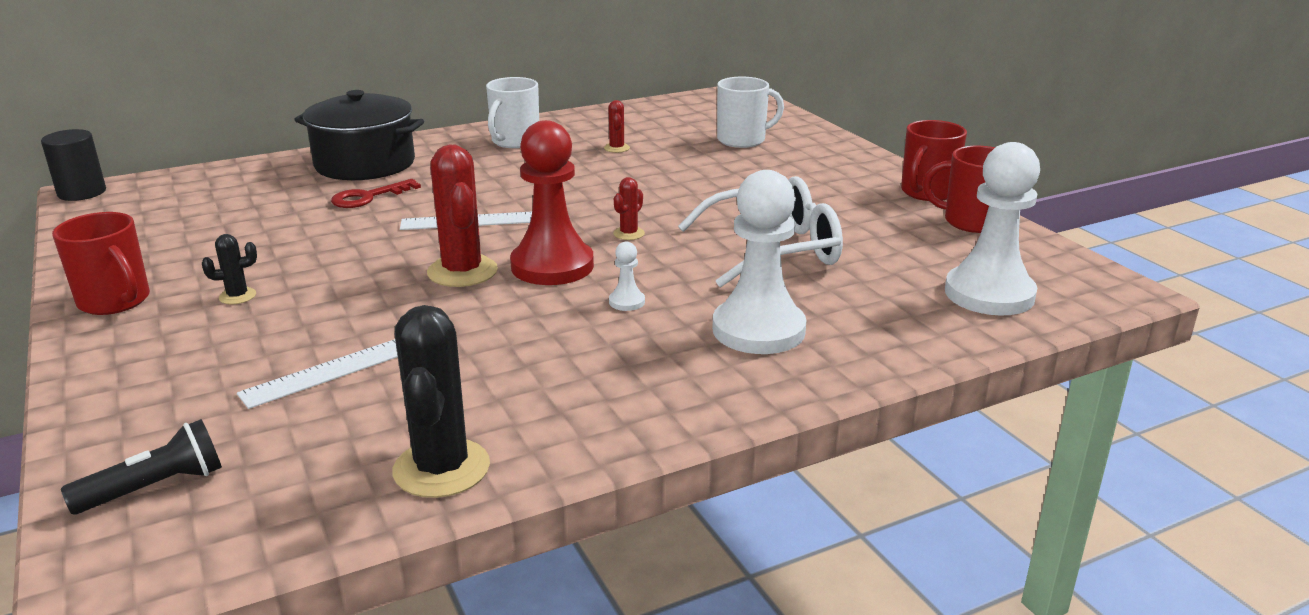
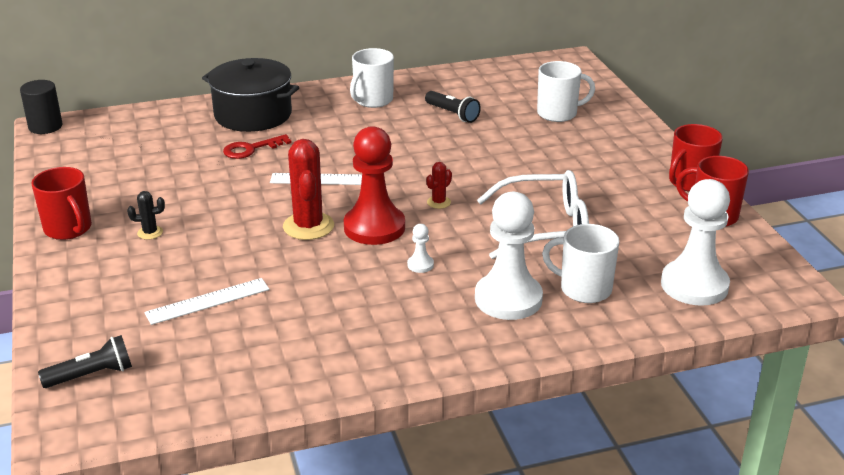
camera: 10 degrees right, 5 degrees up
(441, 468) = (267, 382): black cactus -> none
(616, 148) = (452, 114): red cactus -> black flashlight
(853, 310) = (584, 289): none -> white mug

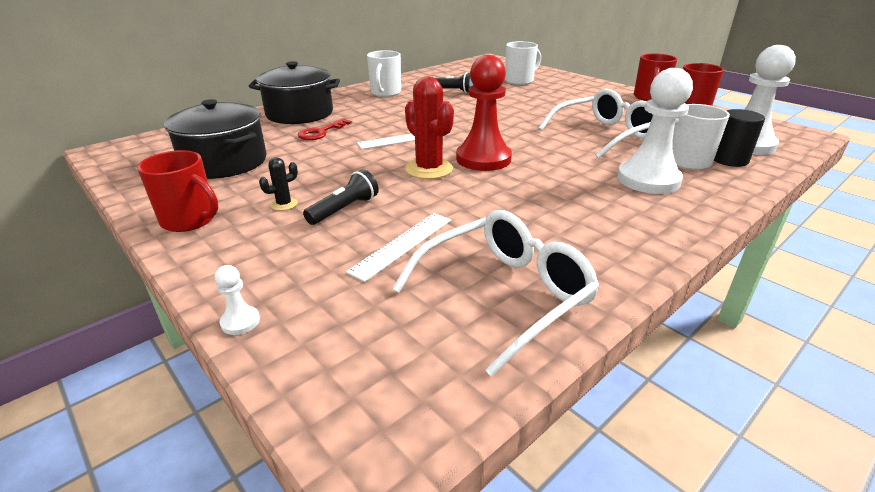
camera: 25 degrees left, 0 degrees up
(45, 126) = (102, 151): black cylinder -> black cylinder (729, 160)
(91, 375) = (344, 357): black flashlight -> black flashlight (344, 209)
(136, 168) = (224, 162): none -> black pot
(240, 367) = (504, 294): none -> white glasses
(420, 265) = (552, 174): white pawn -> white pawn (240, 321)
(439, 202) = (510, 135): red cactus -> none

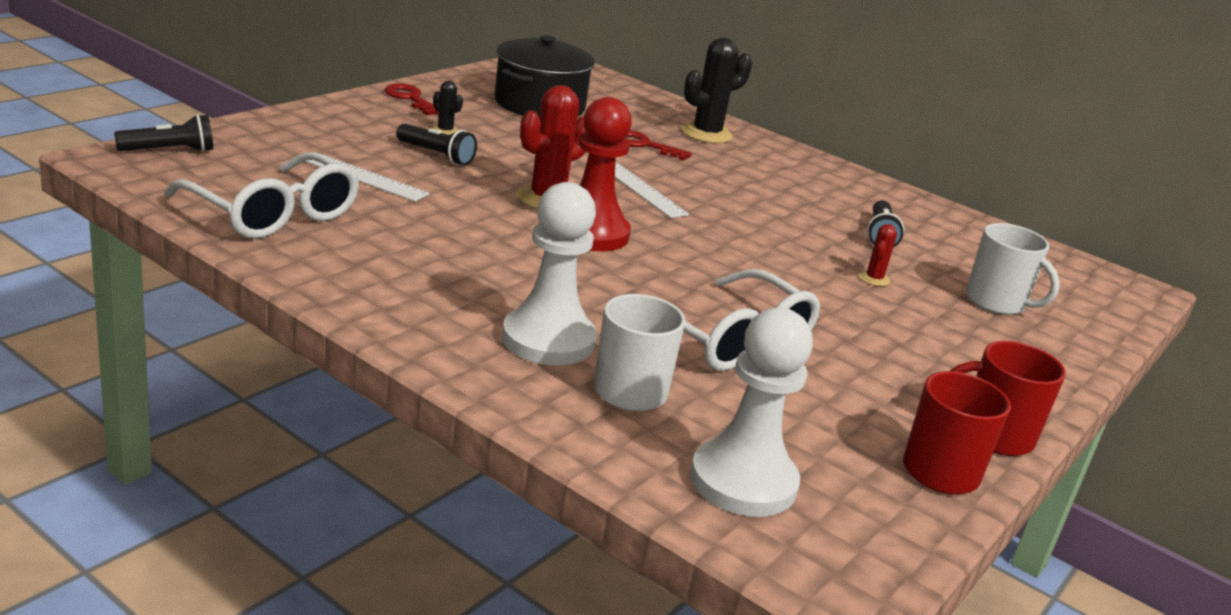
camera: 75 degrees right, 5 degrees down
(189, 220) = (410, 99): red mug -> red key
(240, 321) = (255, 122): white pawn -> none
(299, 113) = (706, 134): black pot -> black cactus
(340, 391) = (169, 151): none -> black flashlight
(385, 93) = (832, 186): white mug -> none
(508, 98) = (874, 279): none -> red cactus
(729, 160) = (653, 437): black cylinder -> none

